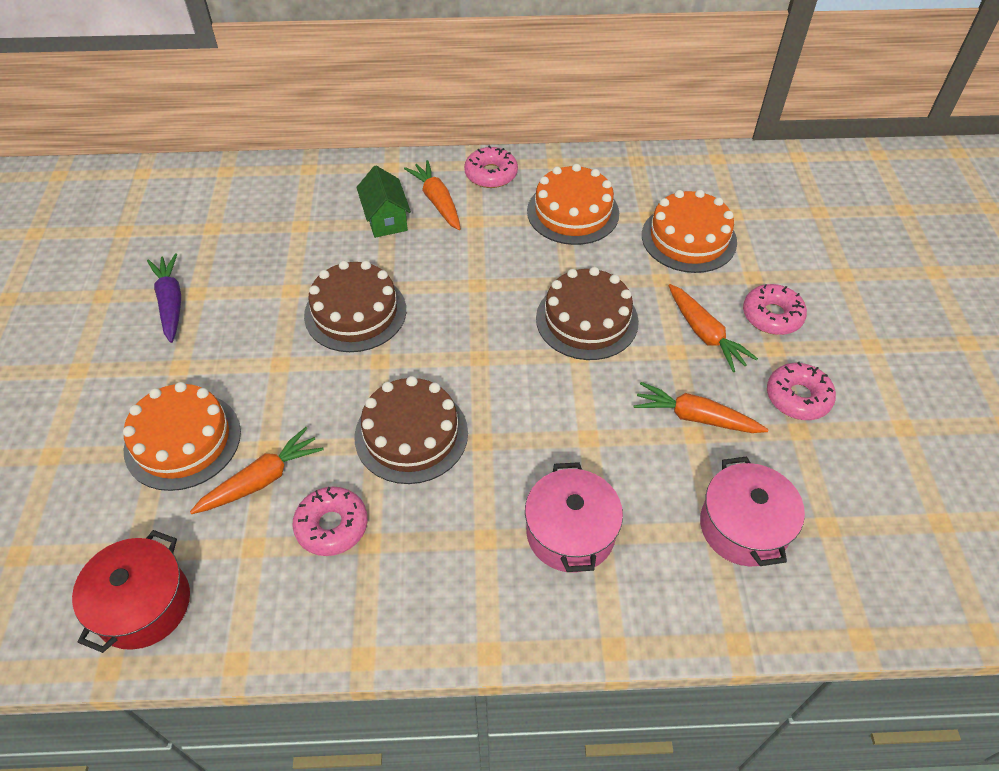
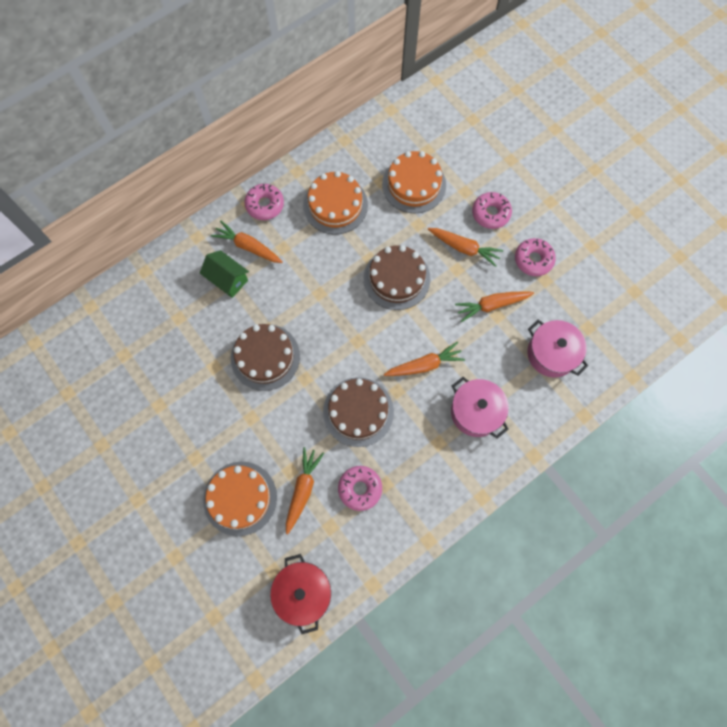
camera: 35 degrees left, 20 degrees up
(171, 302) = (149, 422): purple carrot -> none
(544, 433) = (424, 365): none -> orange carrot

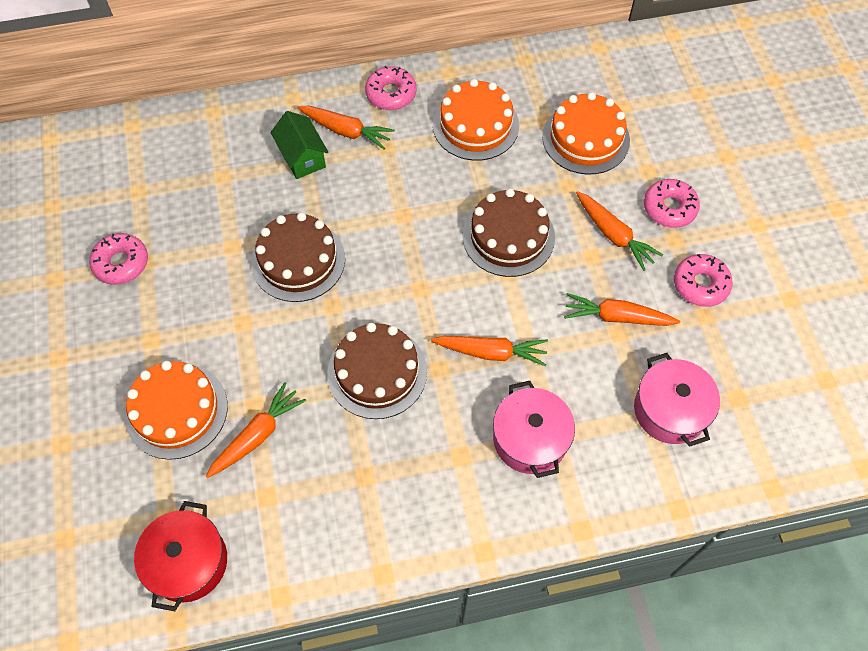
camera: 25 degrees right, 10 degrees down
(248, 246) = (346, 131): orange carrot -> orange carrot turned 150 degrees clockwise
(360, 488) = (329, 467): pink donut -> pink donut (121, 263)

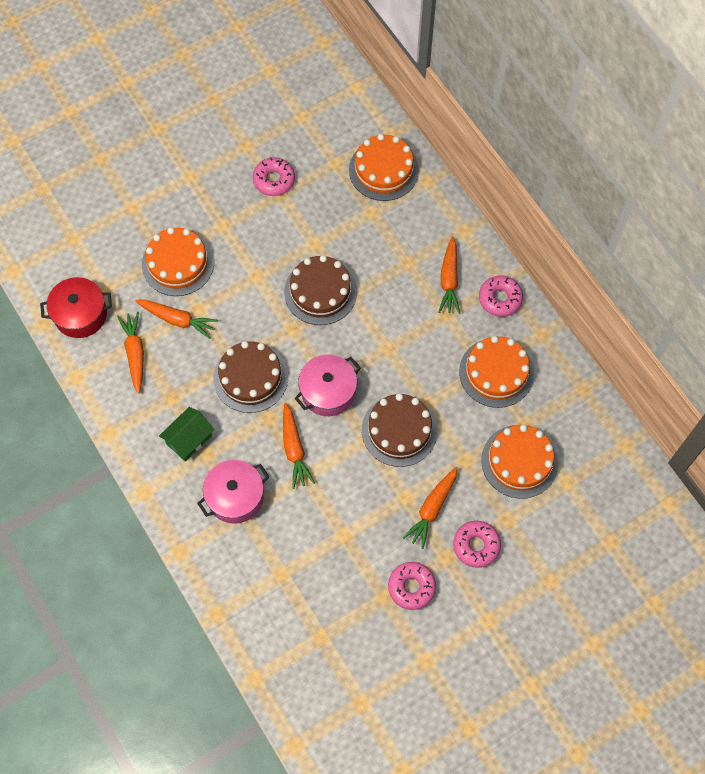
camera: 70 degrees right, 5 degrees up
(175, 147) = (383, 170): none -> orange cake
(302, 157) = (411, 259): green house -> green house (189, 439)
(617, 317) = (357, 531): orange carrot -> orange carrot (135, 353)
(670, 410) = (292, 589): pink pot -> pink pot (328, 391)

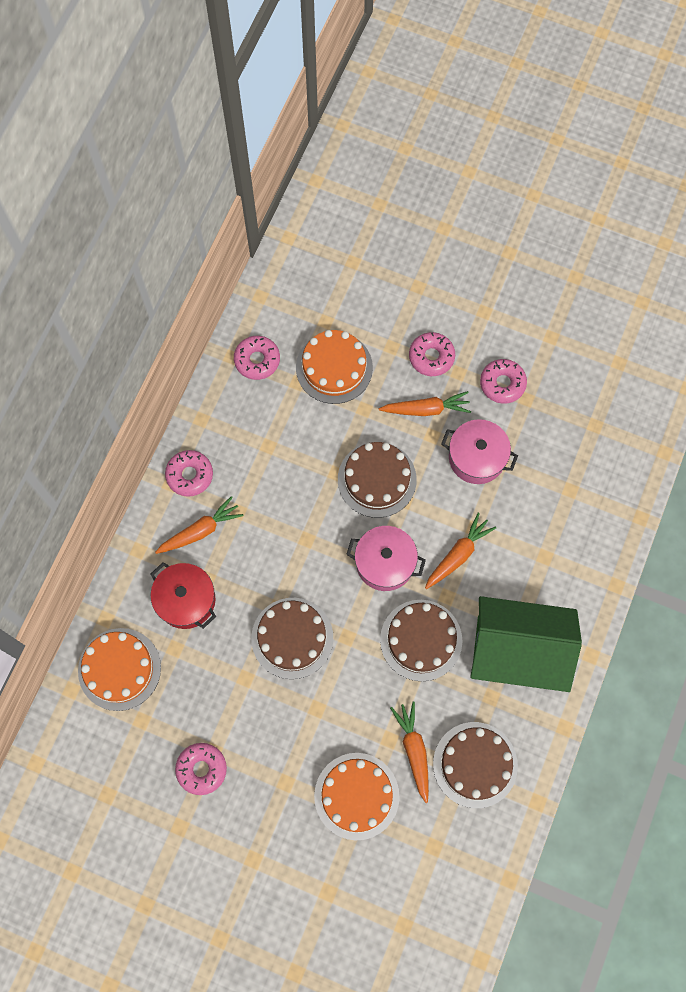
camera: 125 degrees left, 5 degrees up
(80, 314) = (475, 850): red pot -> red pot (186, 600)
(135, 353) = (475, 764): orange carrot -> brown cake
(189, 439) = (517, 651): green house -> green house, size x2.10
(235, 497) = (536, 573): pink pot -> pink pot (476, 457)
(496, 372) = (265, 434): orange cake -> none
(566, 406) = (257, 360): none -> pink donut

